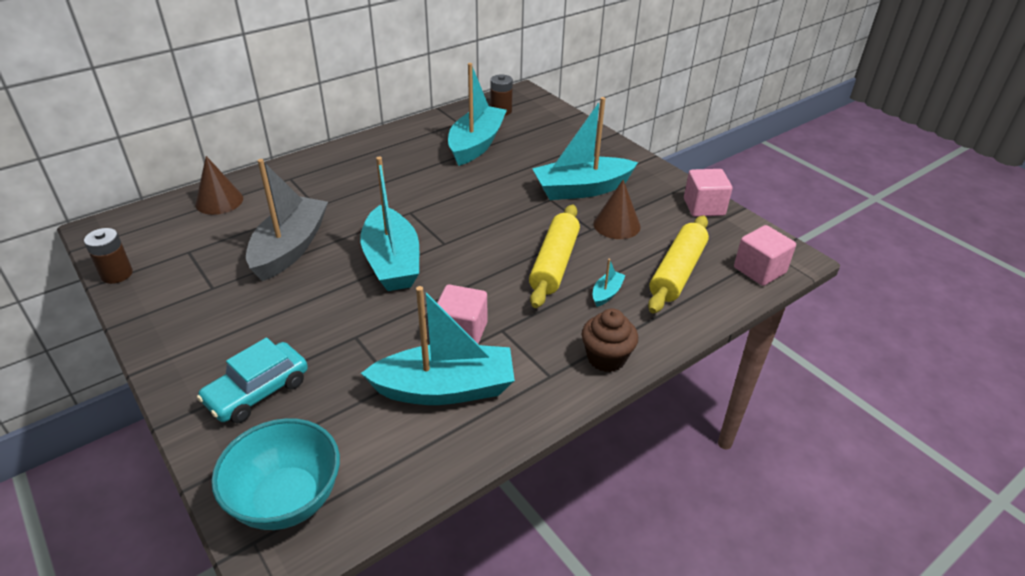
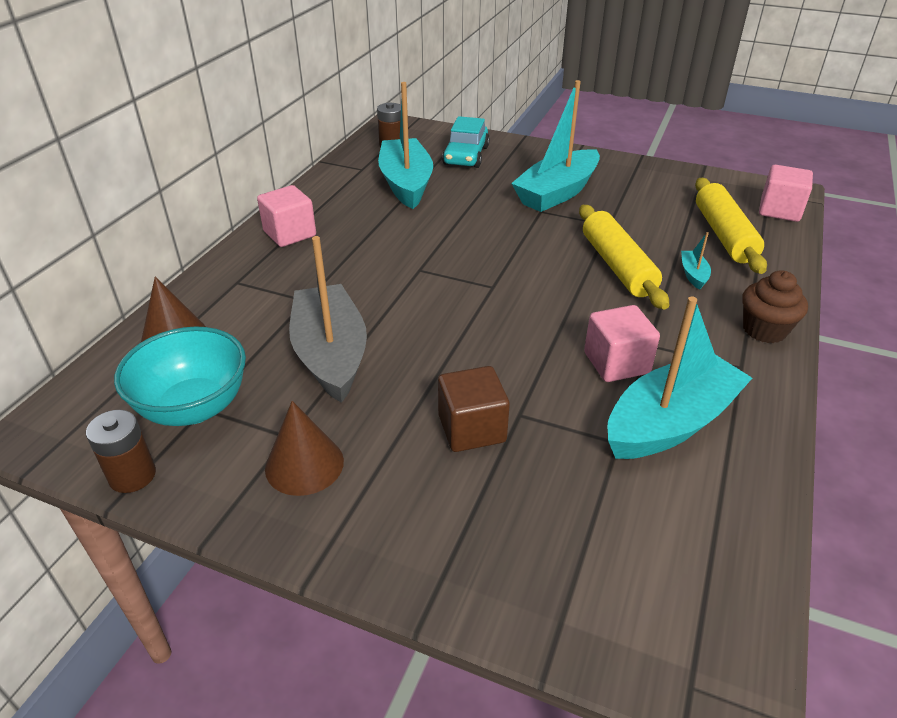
camera: 30 degrees left, 0 degrees up
(257, 391) = (488, 523): turquoise car -> turquoise car (466, 156)
(287, 499) = (665, 618): turquoise bowl -> turquoise bowl (194, 407)
(316, 332) = (472, 428): none -> brown cube
(392, 262) = (462, 324): turquoise boat -> none
(616, 225) = (626, 213): brown cone -> brown cone (304, 464)
(704, 207) = (675, 175): pink cube -> pink cube (290, 234)

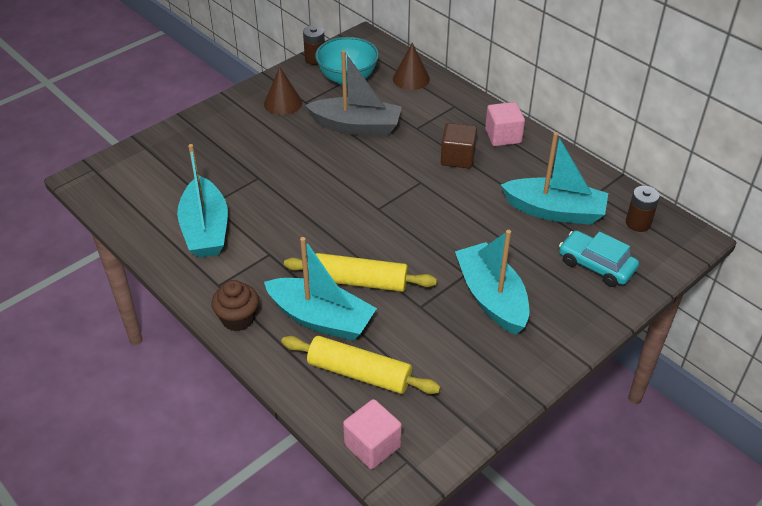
camera: 115 degrees right, 5 degrees up
(472, 428) = (262, 158): brown cube -> brown cube (457, 158)
(616, 363) = (265, 231): pink cube -> none
(693, 275) = (321, 319): turquoise boat -> turquoise boat, size x2.42

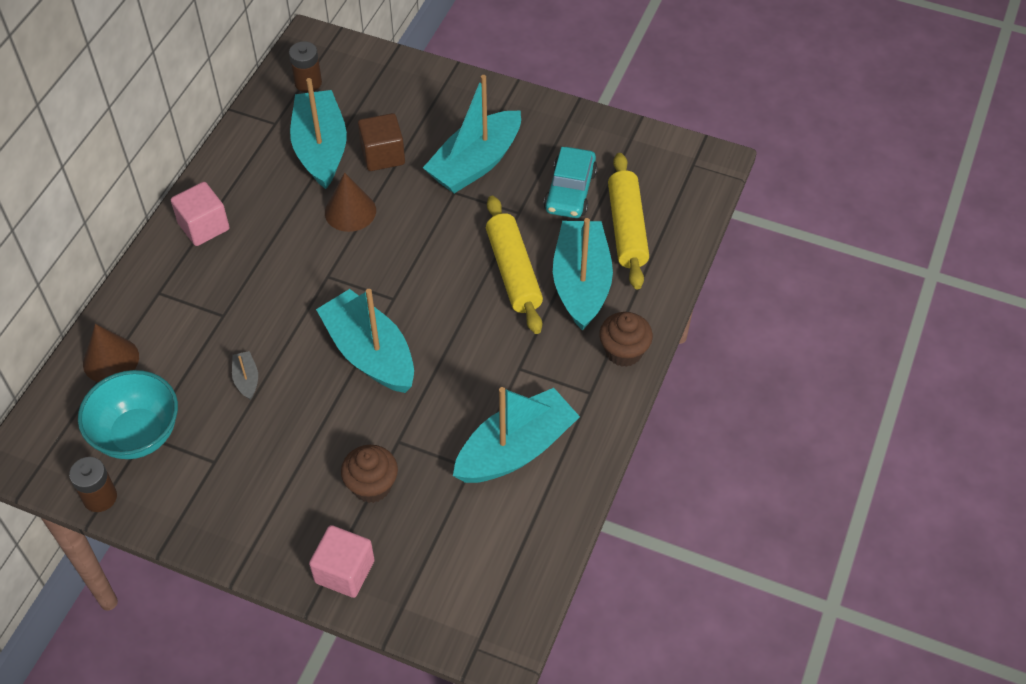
camera: 115 degrees left, 10 degrees up
(235, 157) = (372, 486): none -> brown cupcake
(283, 103) = (228, 487): brown cone -> brown cone (350, 211)
(337, 184) = (370, 353): none -> turquoise boat
(356, 126) = (246, 379): grey boat -> grey boat, size x0.41
(372, 445) = (694, 191): pink cube -> pink cube (344, 571)
(457, 158) = (266, 256): brown cube -> brown cube (383, 155)
(596, 265) = (388, 100): turquoise car -> turquoise car (570, 191)

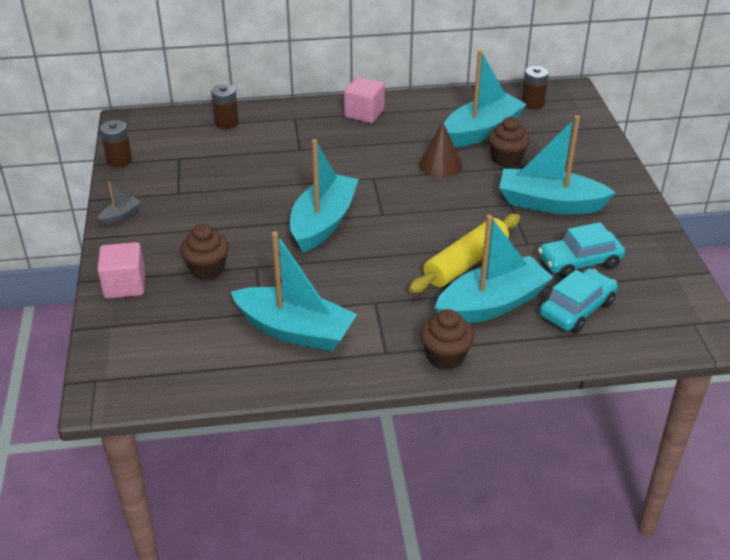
camera: 60 degrees right, 15 degrees down
(111, 360) = (226, 123): brown cone -> brown battery
(138, 434) = (177, 155): turquoise bowl -> none
(246, 379) = (255, 179): grey boat -> grey boat (121, 215)
(383, 155) = (506, 159): brown cube -> brown cupcake
(627, 228) = (577, 309): yellow rolling pin -> turquoise car

